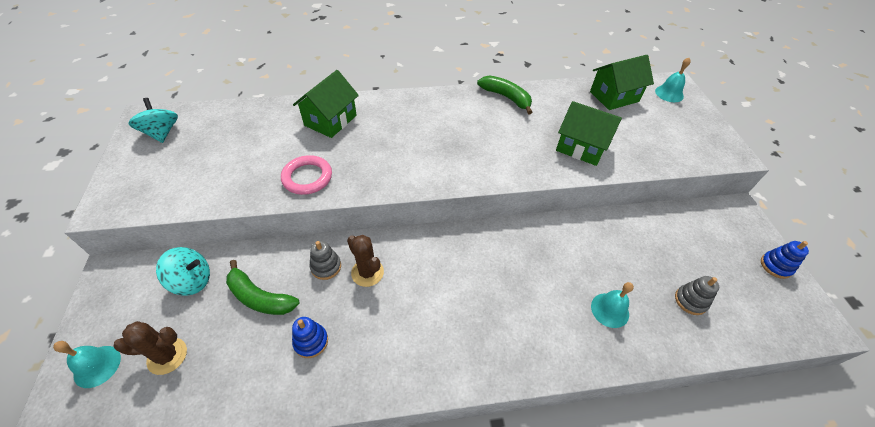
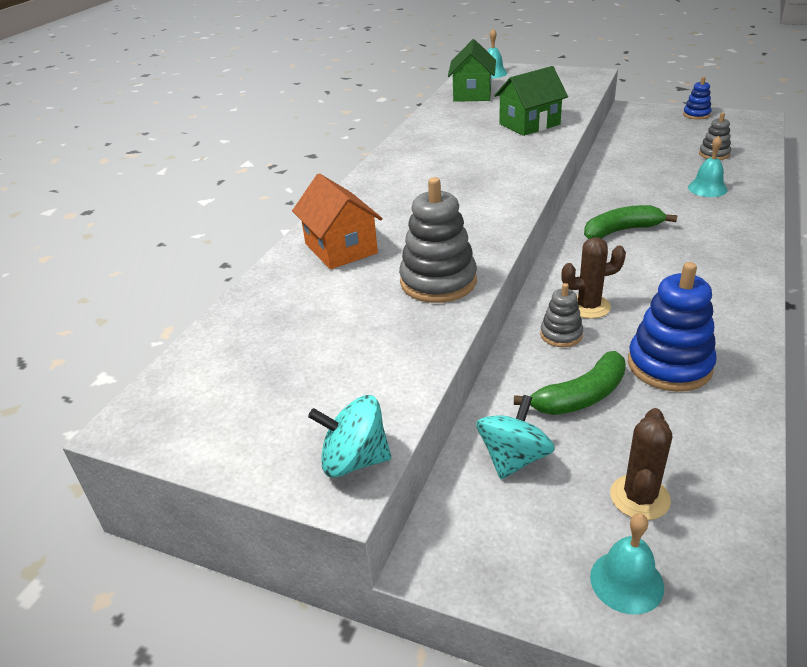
camera: 55 degrees left, 15 degrees down
(162, 133) = (202, 405): turquoise spinning top -> turquoise spinning top (354, 460)
(307, 177) = (438, 282): pink ring -> grey stacking toy
(311, 341) = (669, 365): blue stacking toy -> blue stacking toy, size x1.83
(330, 120) = (341, 248): green house -> orange house
(506, 97) = (418, 139): green banana -> green banana (621, 231)

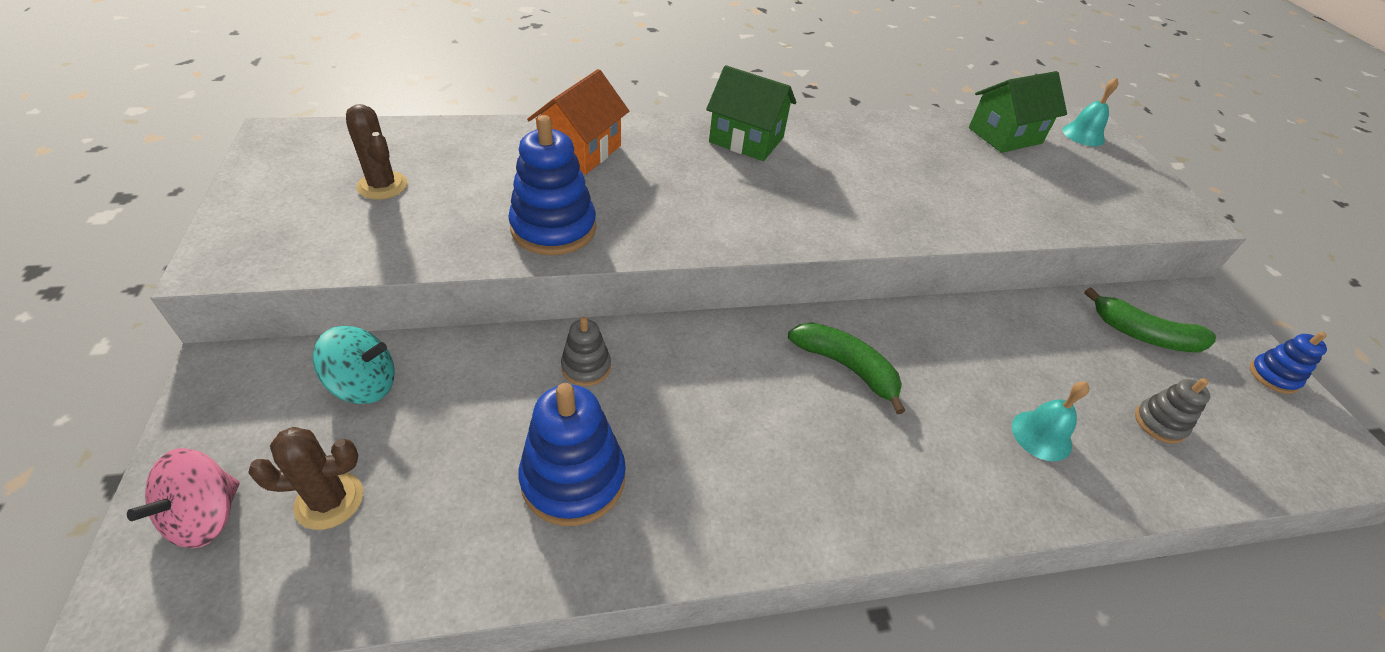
camera: 50 degrees right, 10 degrees up
(354, 460) = (251, 259): turquoise spinning top -> none
(438, 282) = (553, 228): grey stacking toy -> blue stacking toy
(529, 124) = (969, 200): green house -> green house (746, 140)
(580, 396) = (481, 411): green banana -> green banana (1143, 335)
(588, 306) = (654, 377): brown cactus -> brown cactus (382, 186)
(626, 581) = (206, 516): turquoise bell -> pink spinning top

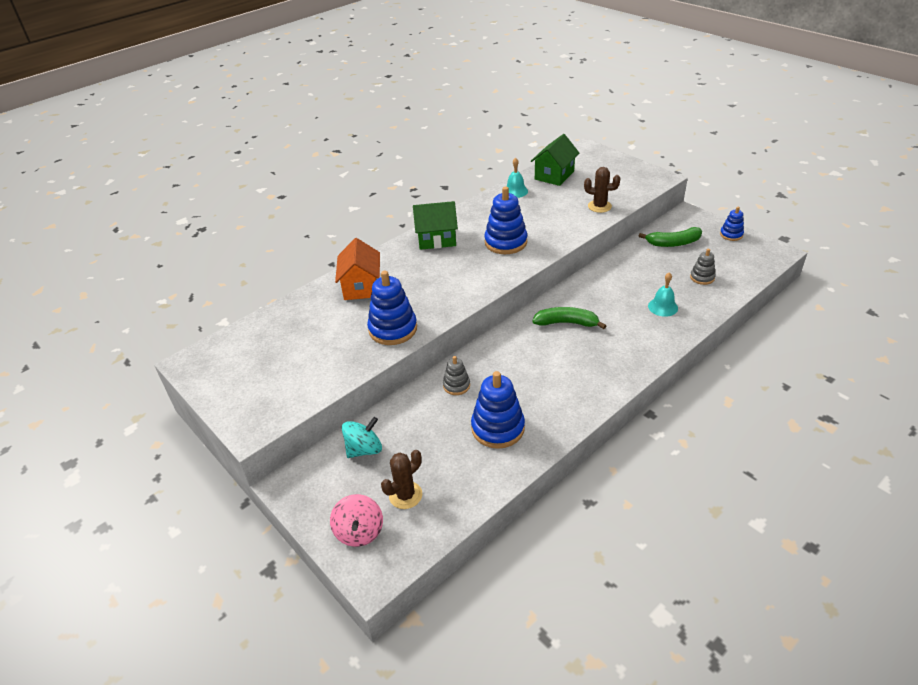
camera: 25 degrees left, 5 degrees down
(382, 186) = (282, 355): brown cactus -> brown cactus (599, 206)
(841, 191) = (505, 242): none -> blue stacking toy
(1083, 135) = (588, 157): turquoise bell -> turquoise bell (515, 191)

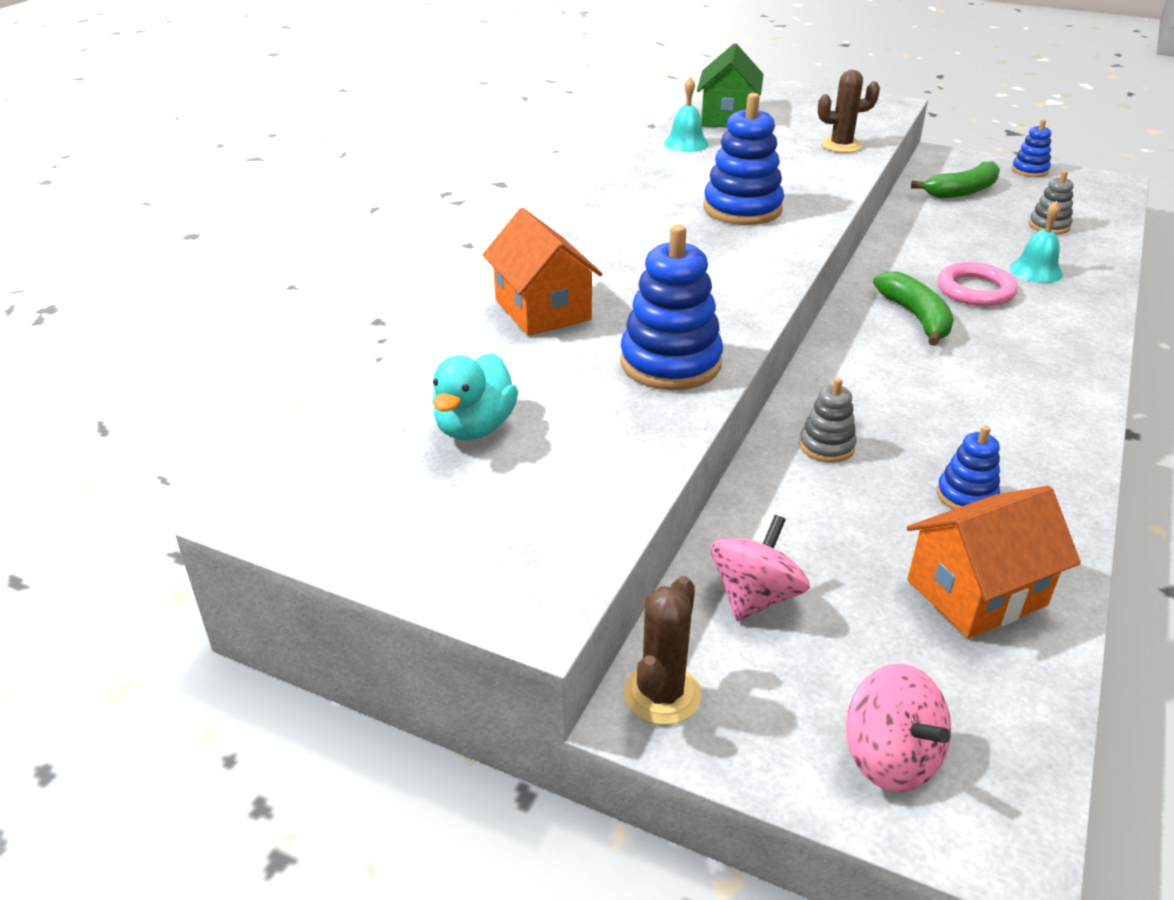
camera: 25 degrees left, 5 degrees down
(288, 343) = (475, 427): none -> turquoise duck
(364, 449) = (755, 597): turquoise spinning top -> pink spinning top
(405, 495) = (914, 657): brown cactus -> brown cactus (662, 694)
(436, 239) = (616, 221): green house -> none
(458, 475) = (976, 592): none -> orange house
(498, 428) = (966, 496): blue stacking toy -> blue stacking toy, size x0.55
(566, 323) = (916, 317): green banana -> green banana turned 90 degrees clockwise
(615, 312) = (975, 290): none -> pink ring

